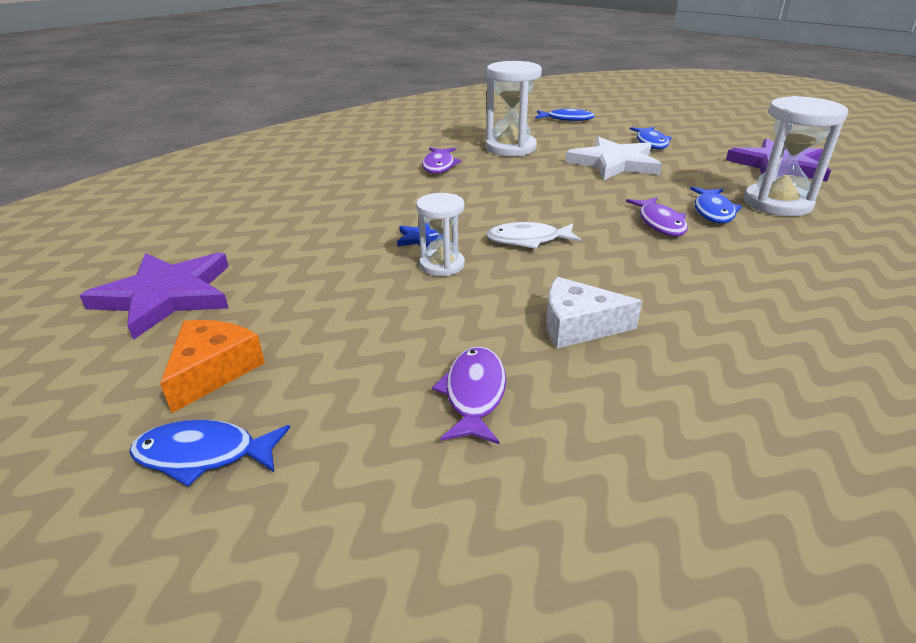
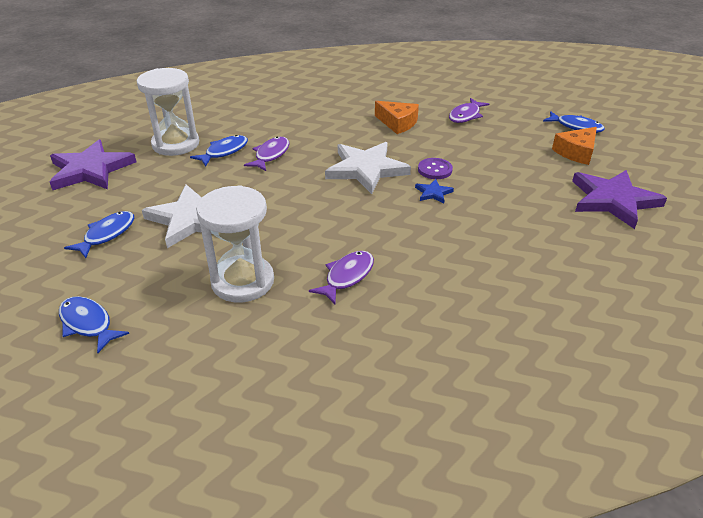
camera: 150 degrees left, 5 degrees up
(442, 265) = (435, 170): white hourglass -> purple button
(528, 240) = (366, 169): white fish -> white star
(578, 326) = (398, 123): white cheese -> orange cheese

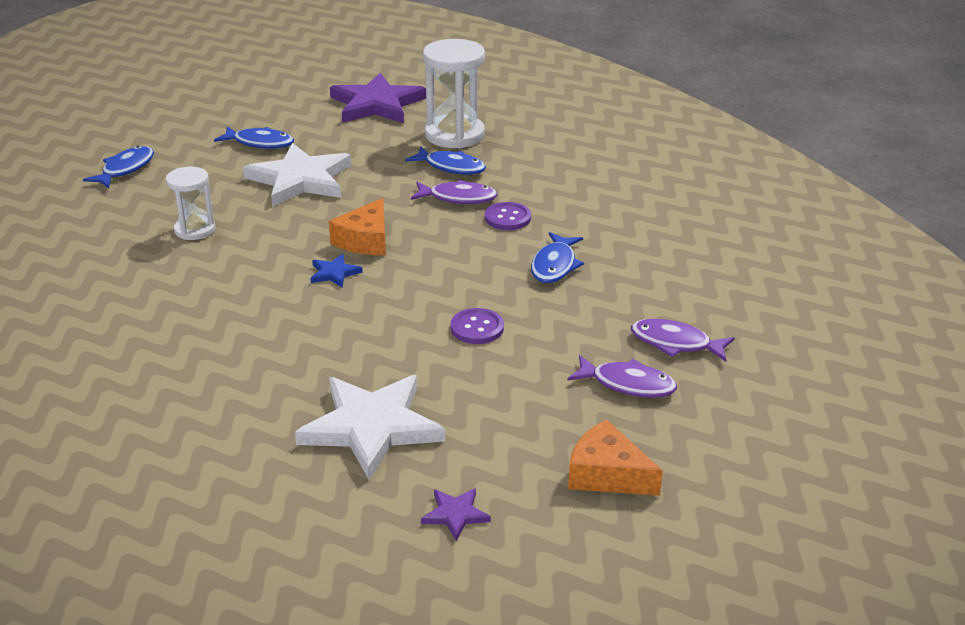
camera: 75 degrees right, 5 degrees down
(243, 281) = (195, 230): white hourglass -> white hourglass, size x0.59
(309, 141) = (507, 218): none -> purple button
(347, 276) = (212, 290): purple fish -> purple fish (627, 384)
(366, 169) = (453, 271): white star -> white star (371, 427)
(398, 123) = (606, 281): orange cheese -> orange cheese (365, 240)
(433, 193) = (412, 332): blue star -> blue star (334, 273)
(576, 127) = (713, 475): blue fish -> blue fish (555, 265)
(613, 200) = (455, 514): purple star -> purple star, size x0.43

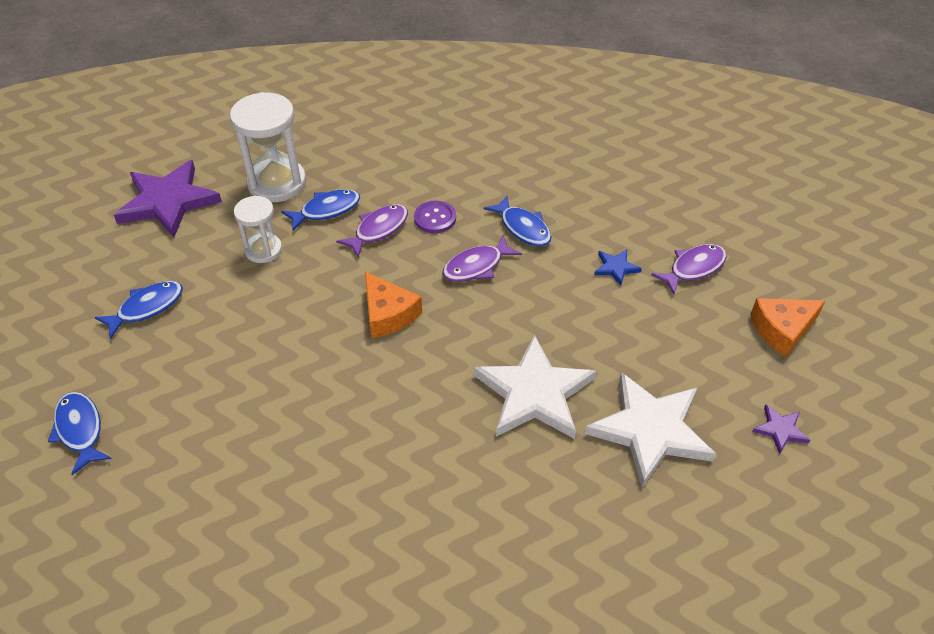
camera: 55 degrees left, 15 degrees up
(195, 230) = (257, 421): white hourglass -> white hourglass (263, 250)
(300, 180) = (245, 310): white star -> white star (534, 393)
(334, 273) = (420, 356): blue star -> blue star (616, 268)
(477, 328) = (569, 309): purple button -> none
(675, 343) = (665, 222): purple fish -> purple fish (477, 266)

